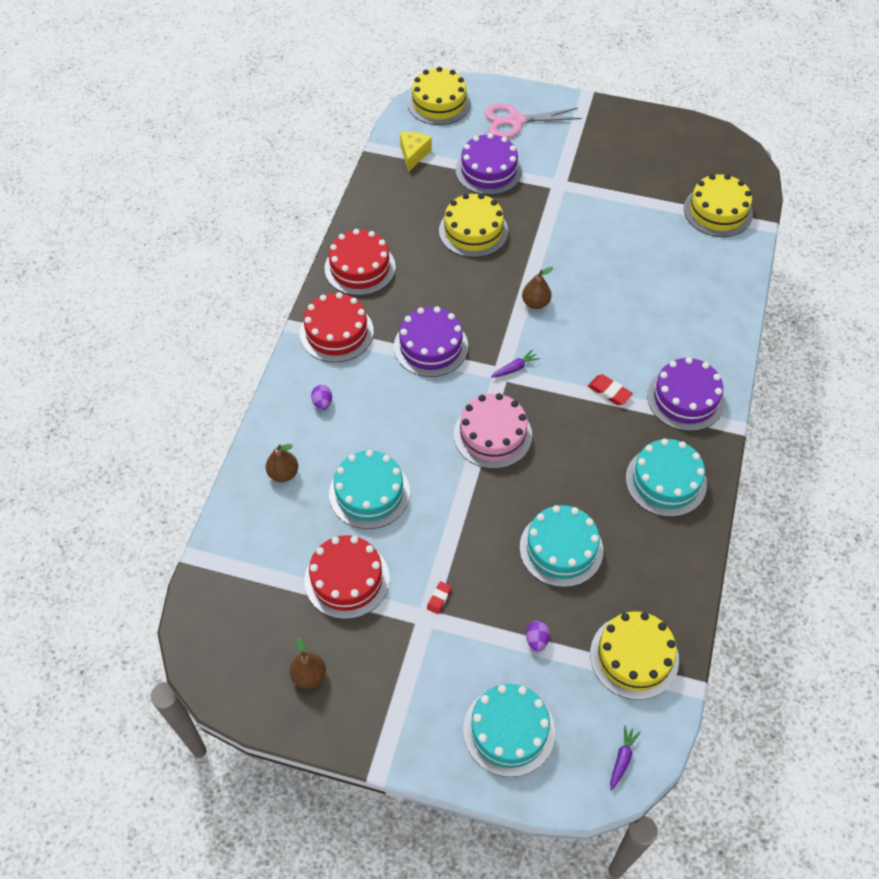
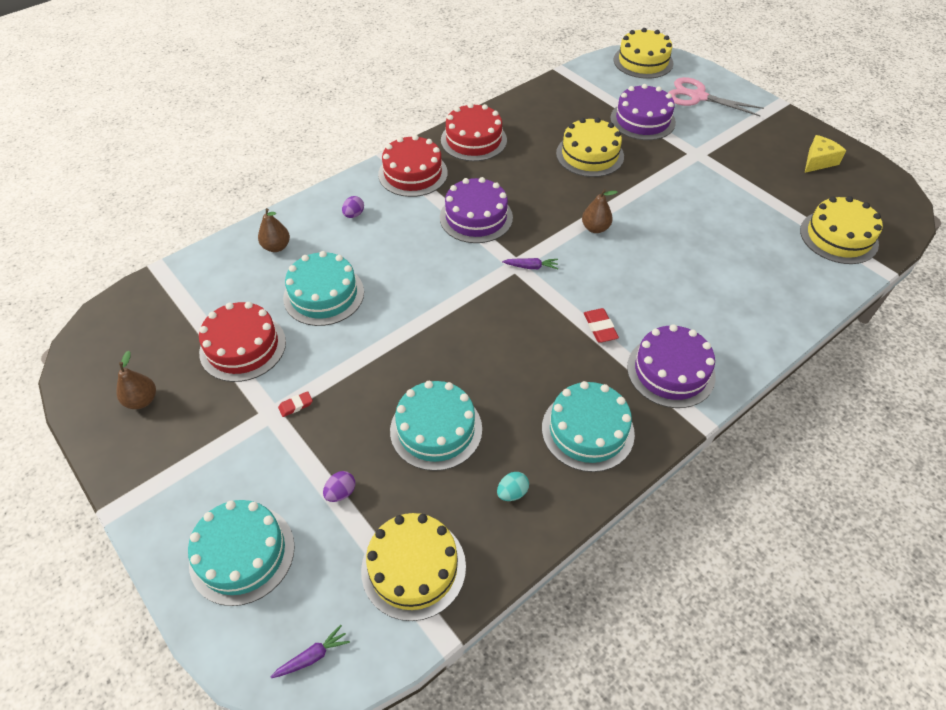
camera: 35 degrees right, 5 degrees down
(413, 154) = (589, 86): yellow cheese -> yellow cheese (818, 161)
(492, 435) = (463, 306): pink cake -> none
(653, 560) = (512, 492): none -> turquoise egg

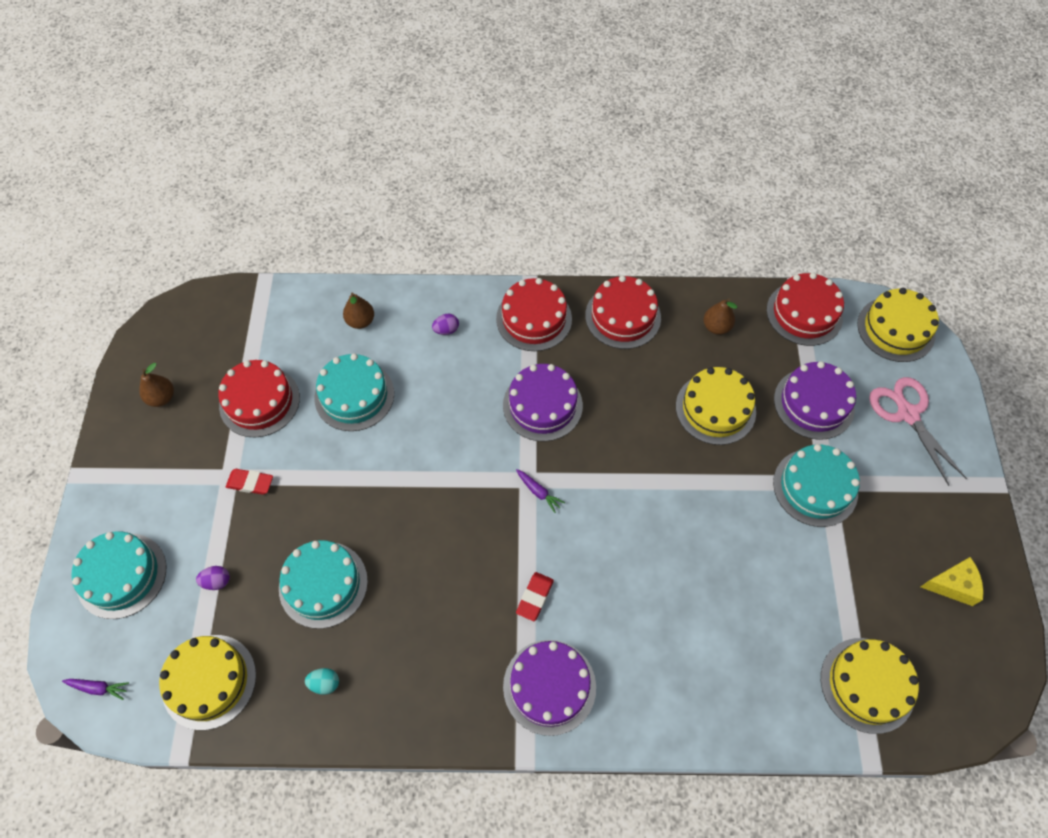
camera: 40 degrees right, 10 degrees up
(296, 405) = (250, 483): red eraser -> red eraser, size x1.51
(584, 80) = (804, 313): none -> red cake
(587, 430) = (429, 681): turquoise cake -> turquoise cake (815, 487)
(595, 228) = (635, 494): brown pear -> brown pear (716, 327)

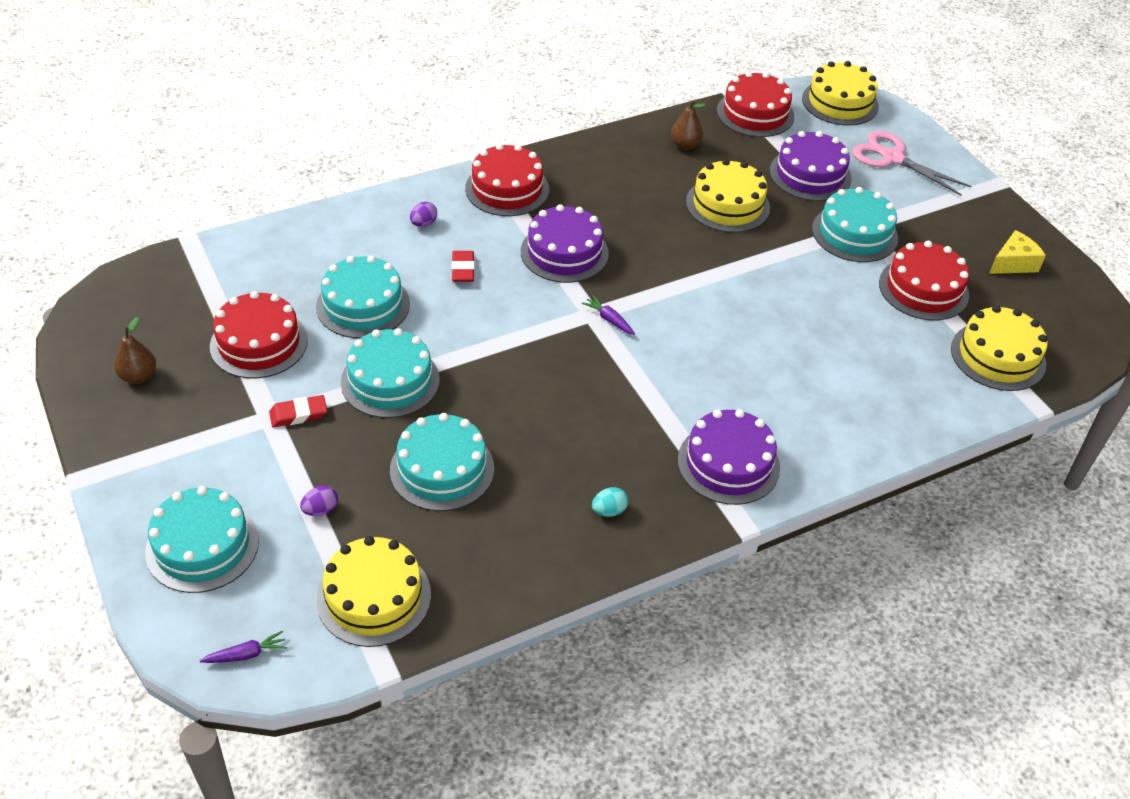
camera: 30 degrees left, 15 degrees down
(325, 683) = (503, 549): turquoise egg -> turquoise egg (609, 511)
(333, 480) = (390, 381): none -> turquoise cake
(360, 321) = (325, 243): brown pear -> none
(534, 597) = (664, 401): red eraser -> red eraser (463, 269)
(538, 492) = (609, 320): purple carrot -> purple carrot turned 150 degrees counterclockwise
(623, 316) = (592, 162): red cake -> red cake (923, 289)

